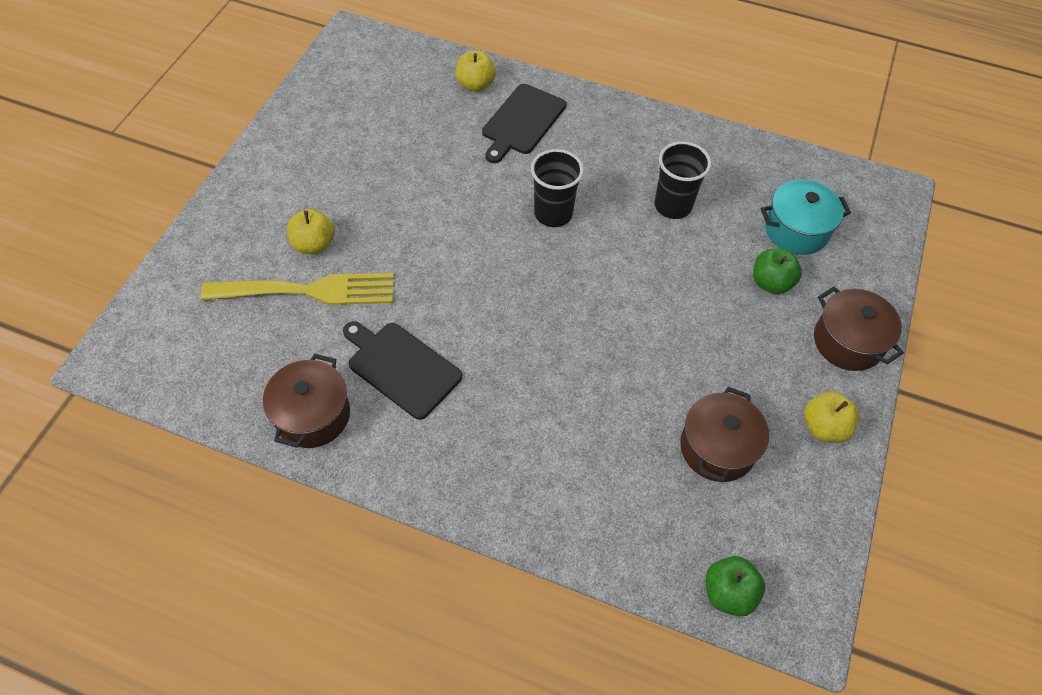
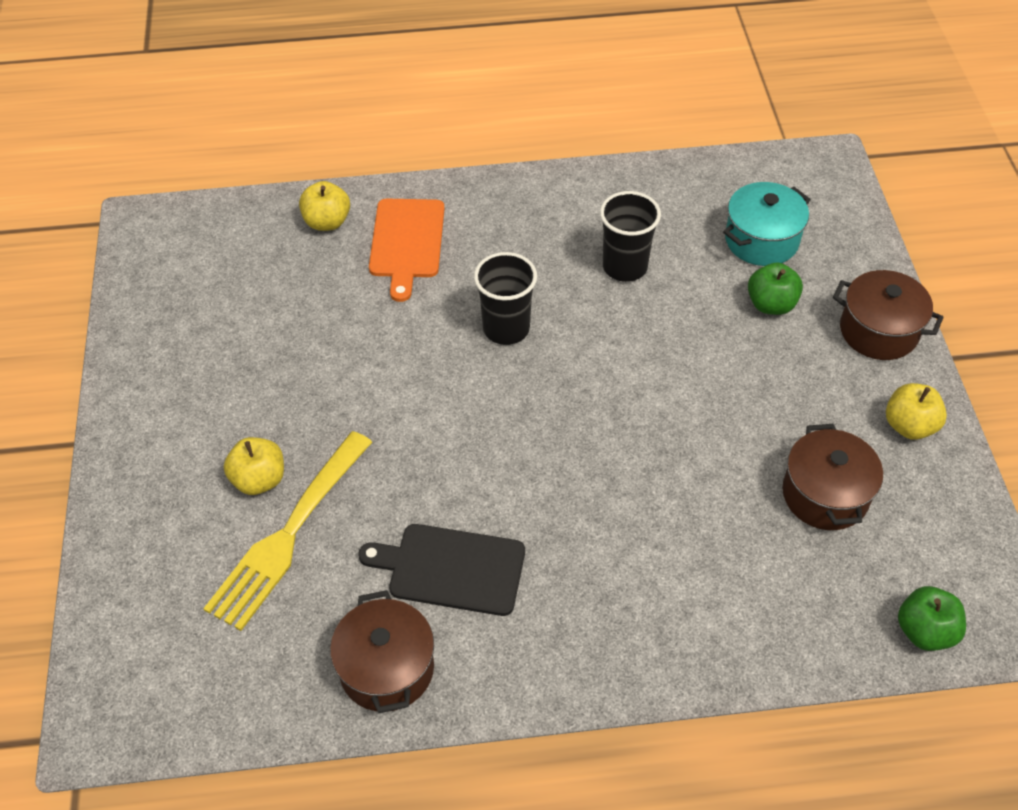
camera: 25 degrees left, 5 degrees down
(308, 291) = (288, 534): yellow fork -> yellow fork turned 150 degrees clockwise
(522, 121) = (407, 242): black cutting board -> orange cutting board

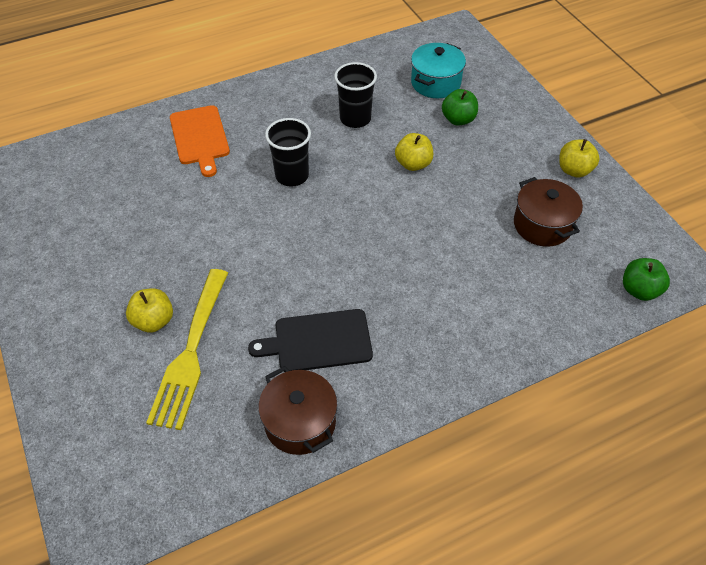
camera: 20 degrees left, 0 degrees up
(327, 222) = (137, 137): yellow apple -> yellow apple (413, 164)
(878, 331) = (531, 119): brown pot -> none

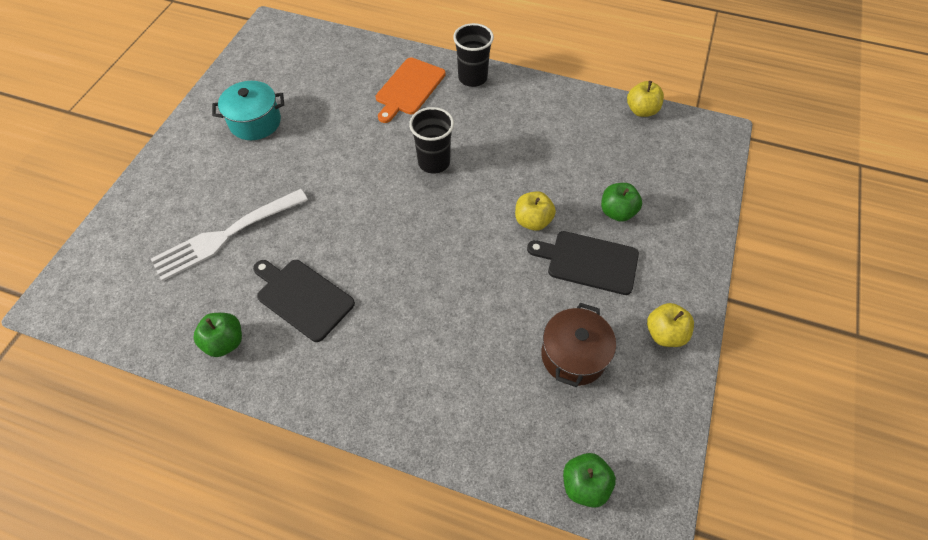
camera: 45 degrees right, 5 degrees up
(154, 321) = (232, 196): yellow apple -> yellow apple (641, 110)
(190, 352) = (226, 235): yellow fork -> white fork
(300, 422) = (225, 342): brown pot -> green apple
(355, 119) = (534, 151): black cup -> black cup (472, 78)
(435, 83) = (637, 167): turquoise pot -> turquoise pot (255, 122)
(480, 162) = (589, 262): none -> black cutting board

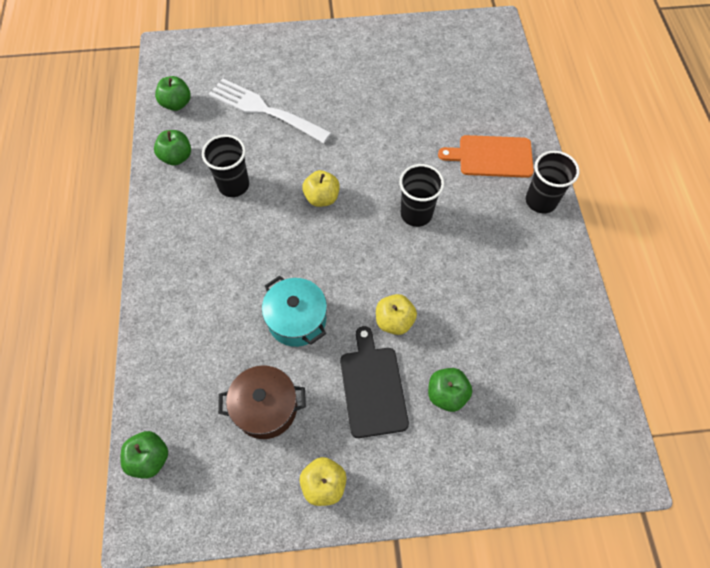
camera: 65 degrees right, 5 degrees up
(147, 318) = (176, 104): none -> green apple
(255, 122) = (382, 70): turquoise pot -> turquoise pot (297, 320)
(303, 297) = (233, 185): black cutting board -> black cup
(641, 110) = (603, 375): yellow apple -> yellow apple (322, 198)

